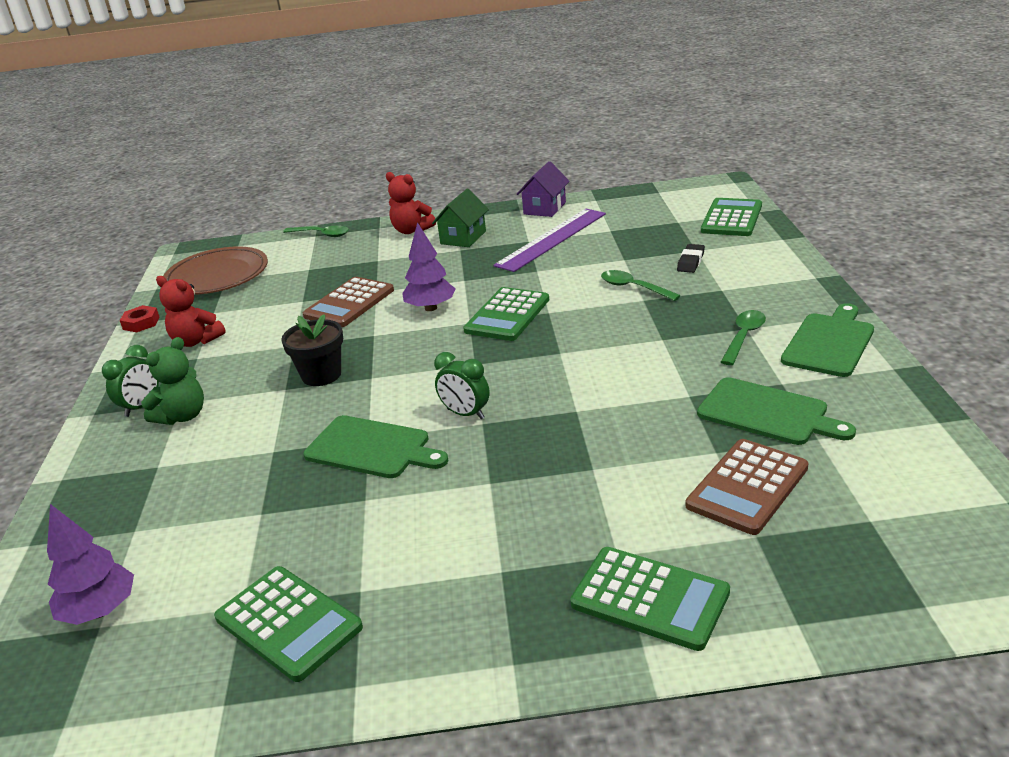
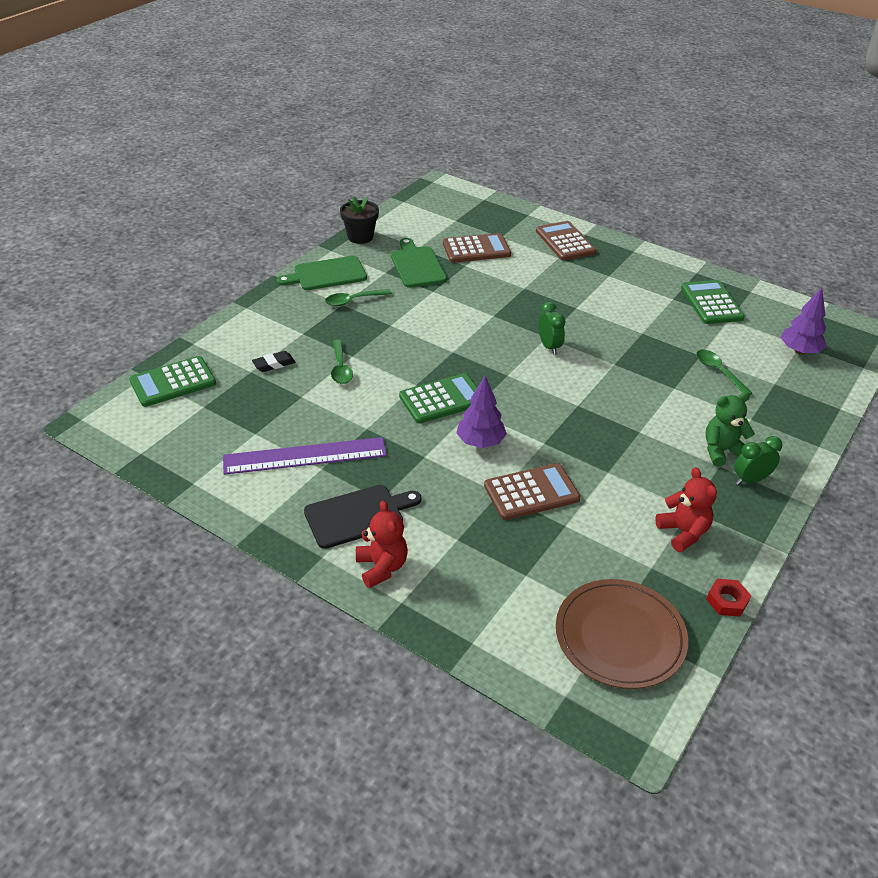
camera: 145 degrees left, 10 degrees up
(321, 234) = (465, 638): green spoon -> green spoon (718, 372)
(321, 375) = (608, 428): black flower pot -> black flower pot (360, 237)
(372, 448) = (617, 357): green cutting board -> none
(463, 237) = (358, 515): green house -> black cutting board
(544, 208) = (243, 505): purple house -> none
(650, 598) = (565, 242): green calculator -> brown calculator

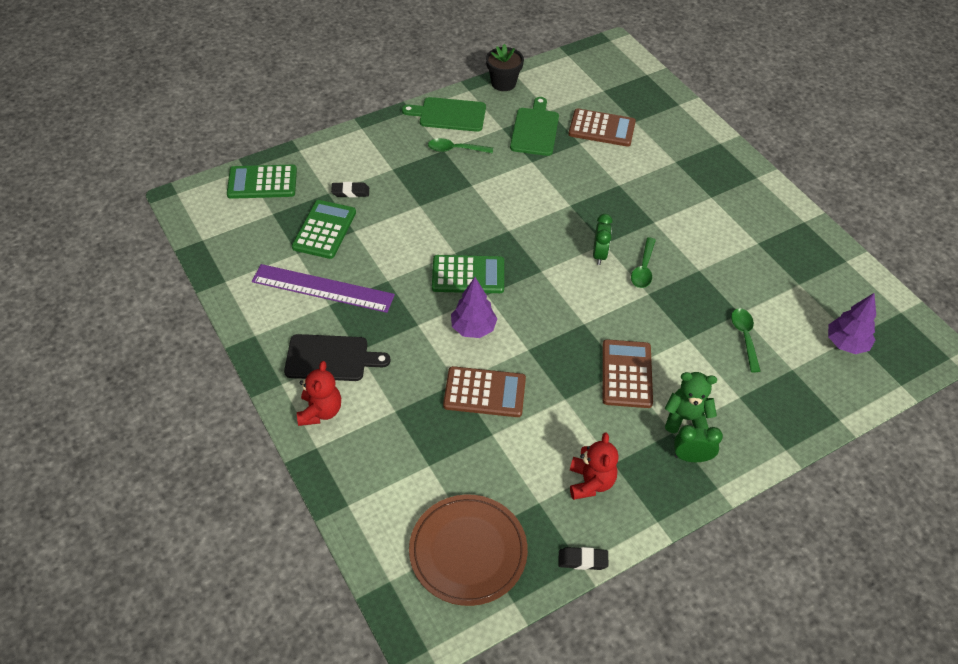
camera: 25 degrees right, 10 degrees up
(341, 368) = (402, 214): green spoon -> green spoon (643, 269)
(565, 242) = (694, 146): brown calculator -> brown calculator (626, 374)
(711, 303) = (794, 260): green calculator -> green calculator (324, 230)
(727, 601) = (582, 560): red nut -> black eraser

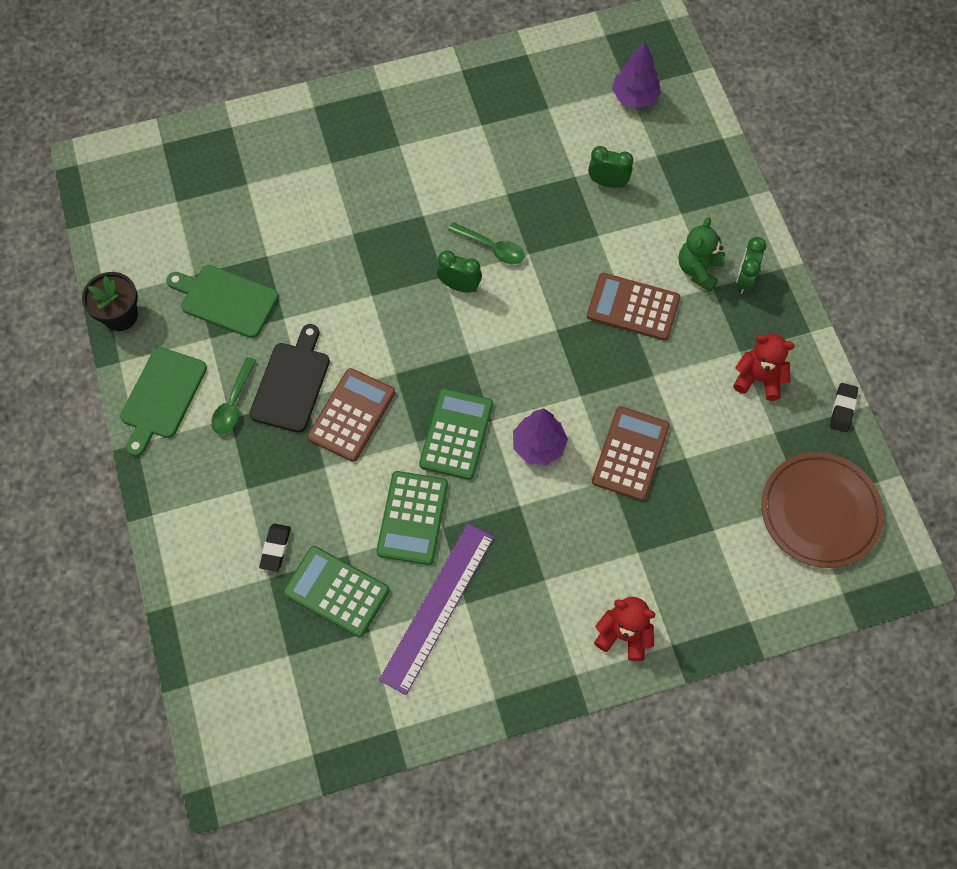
camera: 75 degrees left, 15 degrees up
(262, 182) = (223, 663): green calculator -> green calculator (412, 518)
(330, 358) = (549, 612): black cutting board -> black cutting board (291, 383)
(601, 128) = (248, 224): brown calculator -> brown calculator (351, 415)
(744, 337) = (607, 183): green spoon -> green clock

